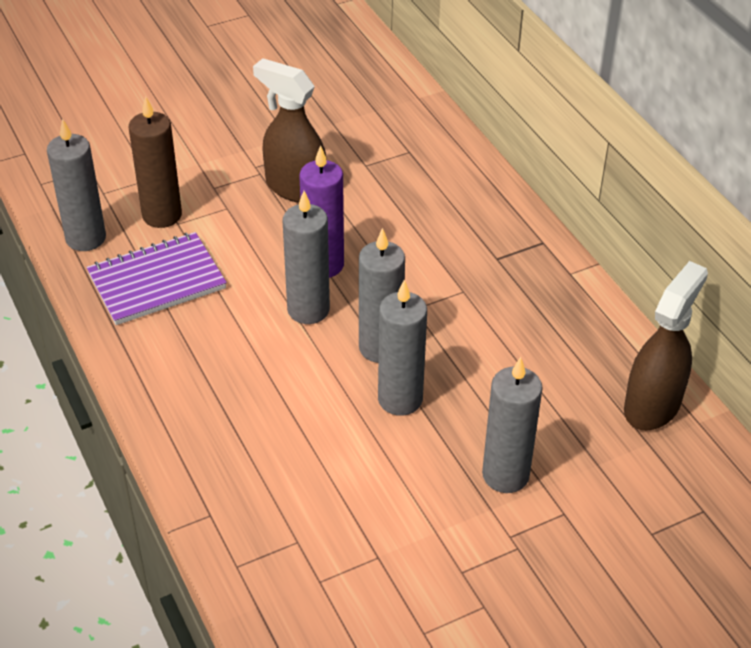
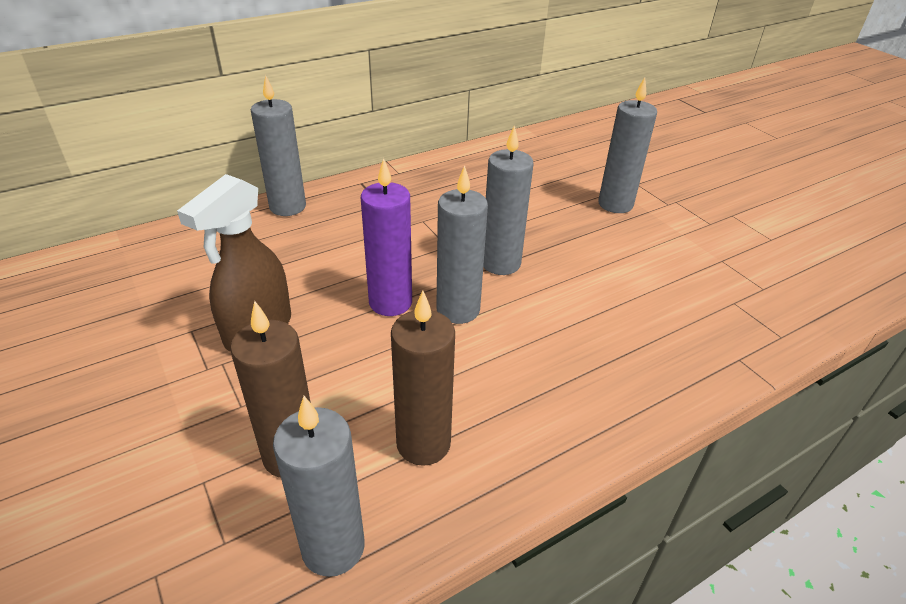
camera: 95 degrees left, 5 degrees down
(157, 281) = (423, 443): purple notebook -> brown candle
(400, 399) = (558, 252): grey candle -> grey candle (287, 207)
(652, 405) = (528, 149): brown spray bottle -> none

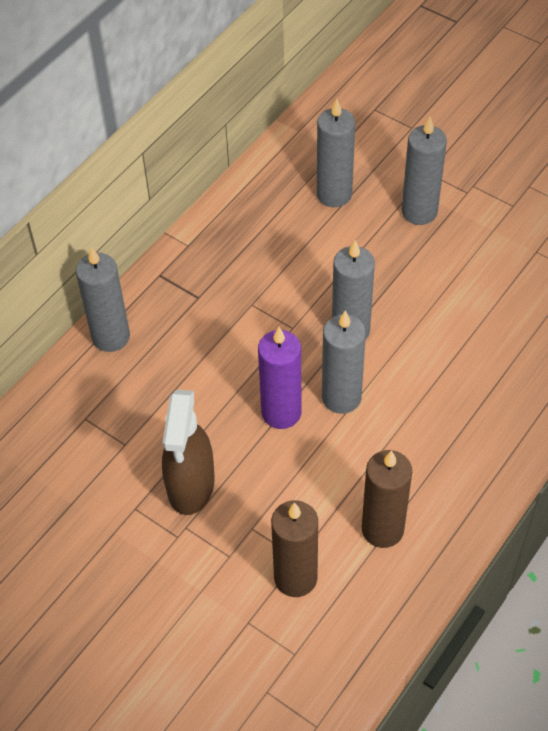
camera: 20 degrees left, 15 degrees up
(333, 547) = (367, 626): grey candle -> grey candle (334, 194)

